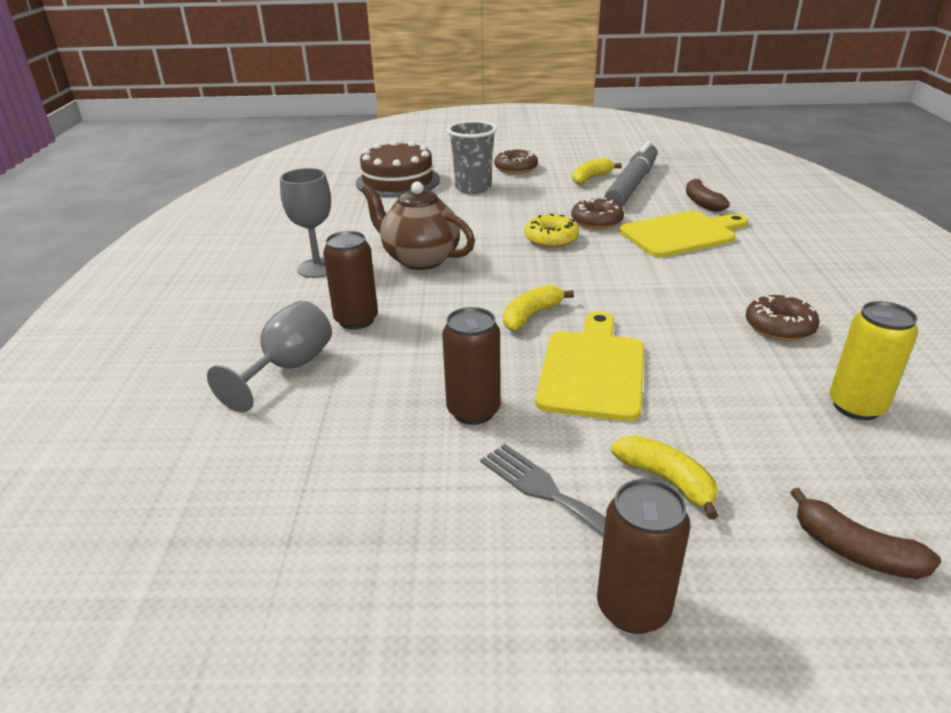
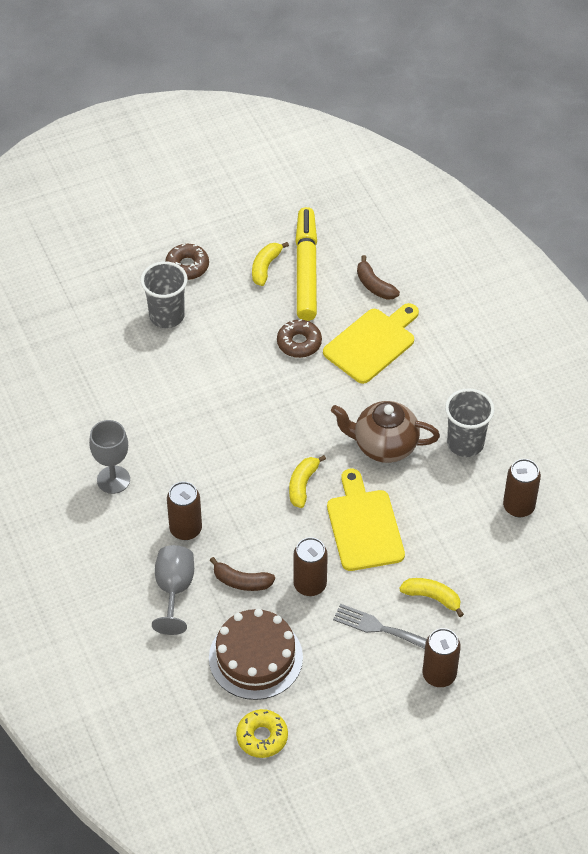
camera: 25 degrees left, 20 degrees up
(398, 181) = (88, 323): brown cake -> brown cake (255, 657)
(420, 259) = (186, 442): brown teapot -> brown teapot (384, 446)
(551, 239) = (274, 382): yellow donut -> yellow donut (262, 737)
(632, 185) = (306, 270): grey marker -> yellow marker
(779, 327) = (465, 443): brown donut -> grey cup
(854, 551) = (527, 609): brown banana -> brown banana (241, 581)
(856, 406) = (518, 506): yellow can -> brown can

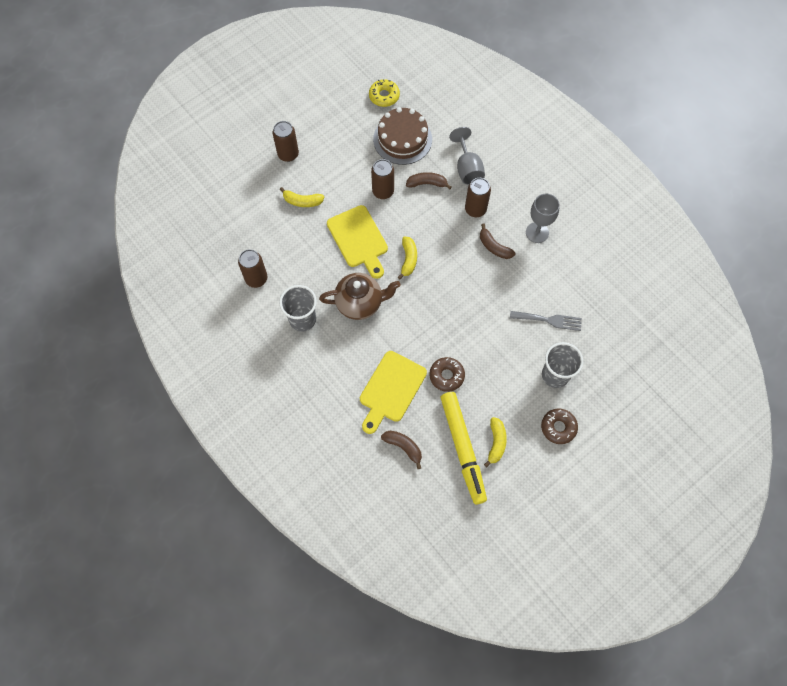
camera: 165 degrees right, 15 degrees up
(180, 474) = (494, 247): none -> brown banana
(379, 628) = (332, 174): grey fork -> grey fork (549, 320)

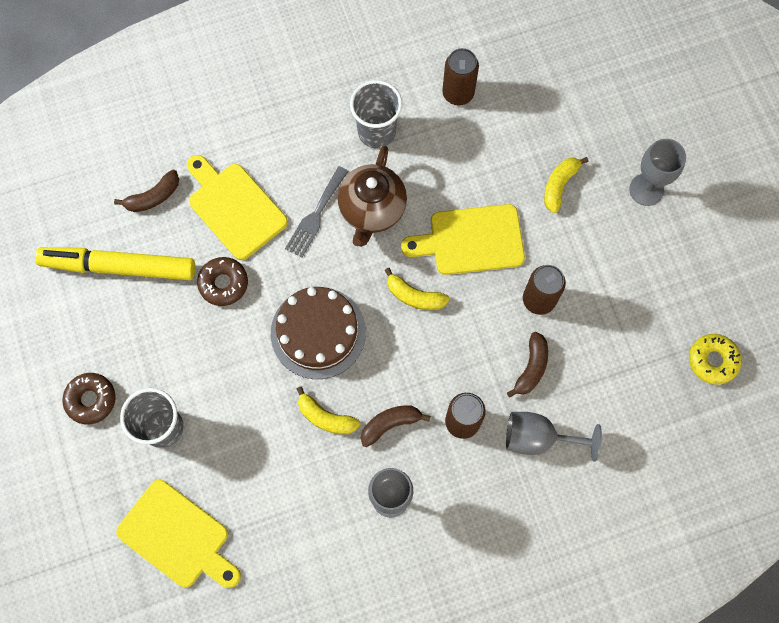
camera: 110 degrees right, 5 degrees up
(288, 154) = (646, 189): brown can -> grey goblet
(402, 139) = (622, 360): brown cake -> brown cake (318, 332)
(496, 443) = (107, 311): yellow banana -> yellow banana (326, 417)
(549, 320) = (245, 455): grey fork -> grey fork (316, 215)
(614, 340) = (178, 536): none -> yellow cutting board

